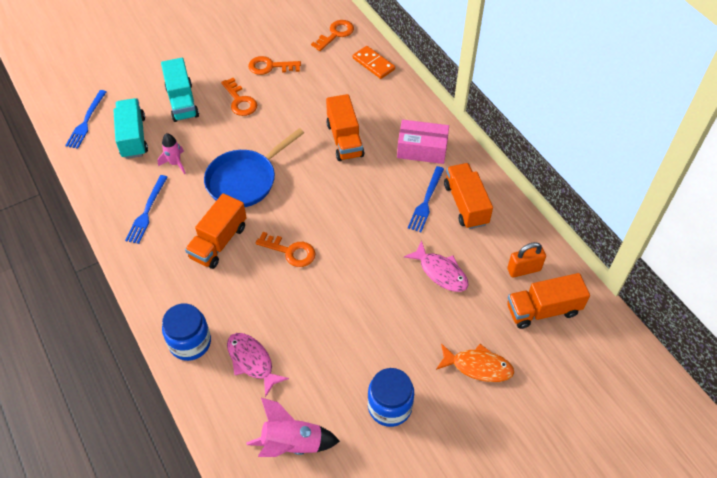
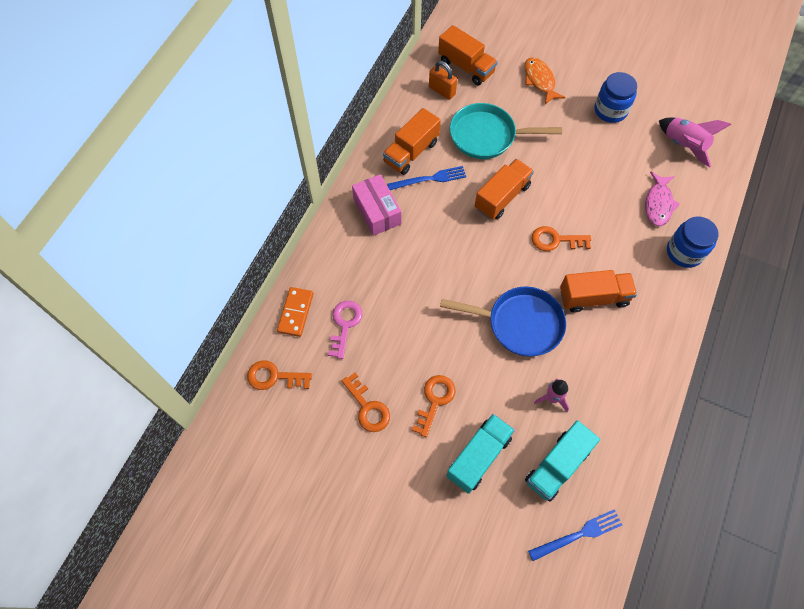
camera: 125 degrees left, 10 degrees up
(147, 211) = (618, 378): blue fork -> none
(291, 251) = (555, 240): orange key -> orange key turned 75 degrees counterclockwise
(340, 84) = (345, 324): none -> pink key
(344, 139) = (412, 276): orange truck -> orange truck (502, 197)
(441, 272) = (487, 136): pink fish -> turquoise pan

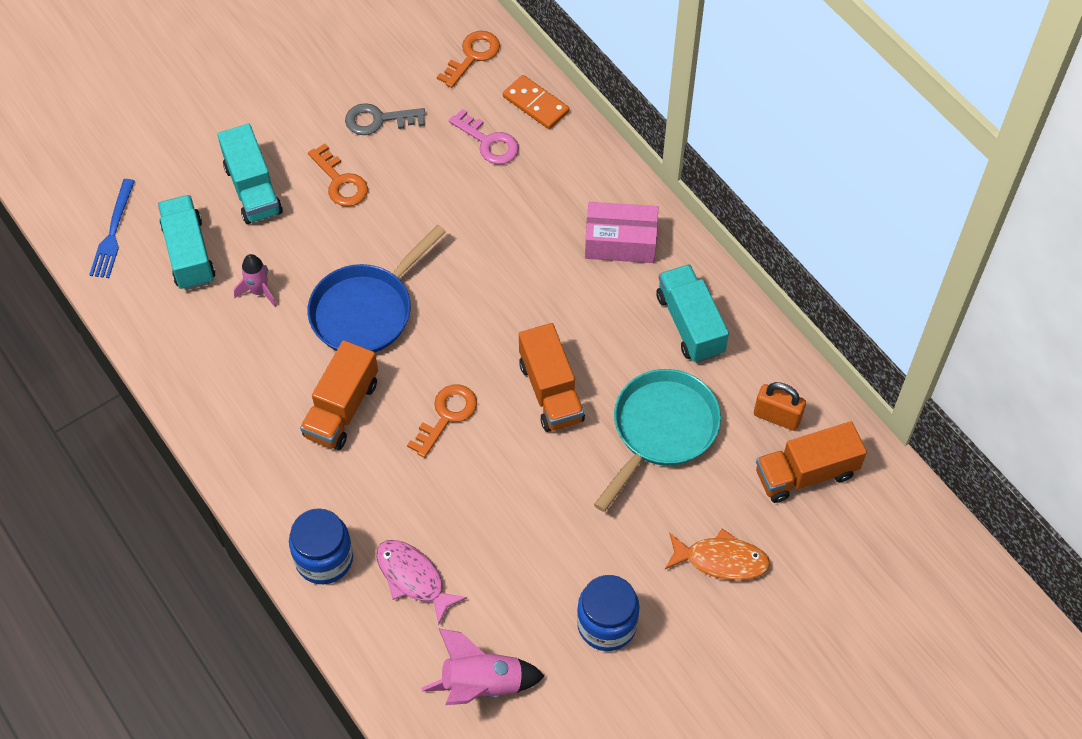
camera: 120 degrees right, 5 degrees down
(368, 407) = (378, 120): orange key -> grey key
(411, 152) = (690, 324): orange truck -> turquoise truck
(430, 179) = (633, 324): blue fork -> none
(442, 91) = (777, 417): orange padlock -> orange padlock turned 45 degrees clockwise

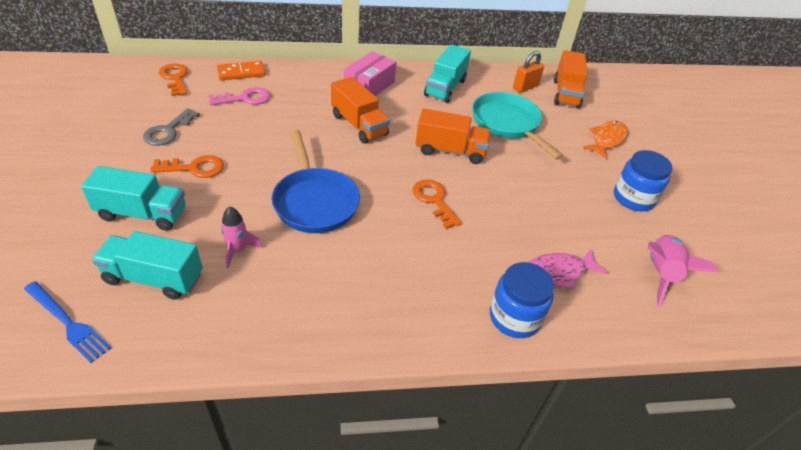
camera: 65 degrees left, 15 degrees down
(342, 409) = (387, 249): orange truck -> orange truck (359, 125)
(690, 324) = (445, 88): turquoise truck -> turquoise truck turned 75 degrees counterclockwise

